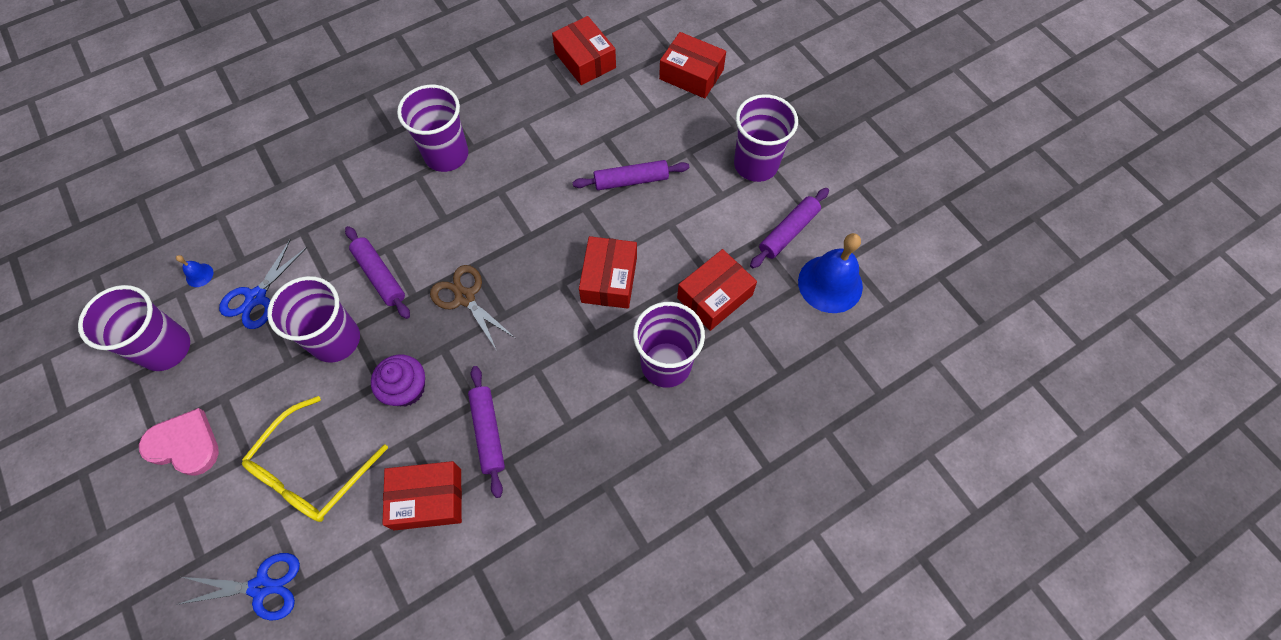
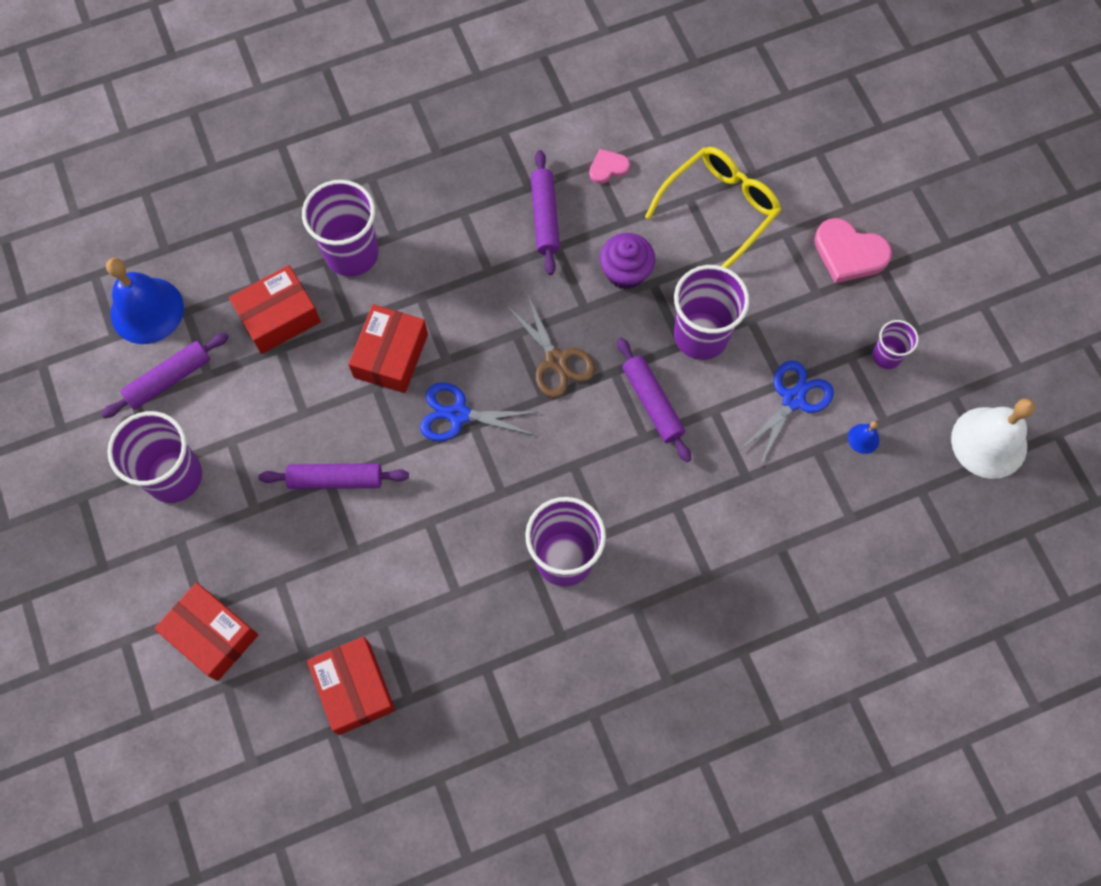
camera: 170 degrees left, 5 degrees up
(90, 288) = (989, 442): none -> white bell
(166, 348) = (886, 356): purple cup -> purple cup, size x0.53
(262, 586) = (759, 122): blue scissors -> blue scissors (458, 415)
(428, 499) = (608, 168): red box -> pink heart

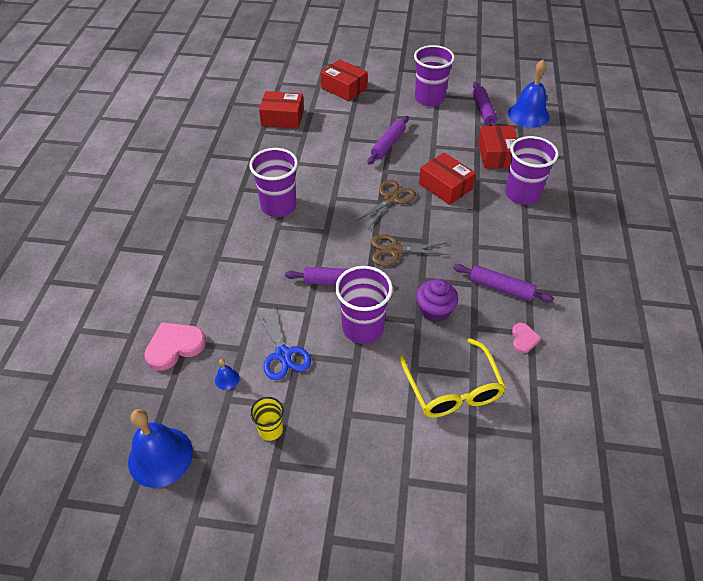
camera: 120 degrees right, 20 degrees down
(212, 635) = (344, 88): red box -> red box turned 60 degrees clockwise
(458, 415) = (391, 198): blue scissors -> brown scissors
(849, 253) = (366, 455): pink heart -> pink heart (174, 347)
(886, 356) = (270, 429): purple cup -> yellow cup
(989, 442) = (160, 456): white bell -> blue bell

